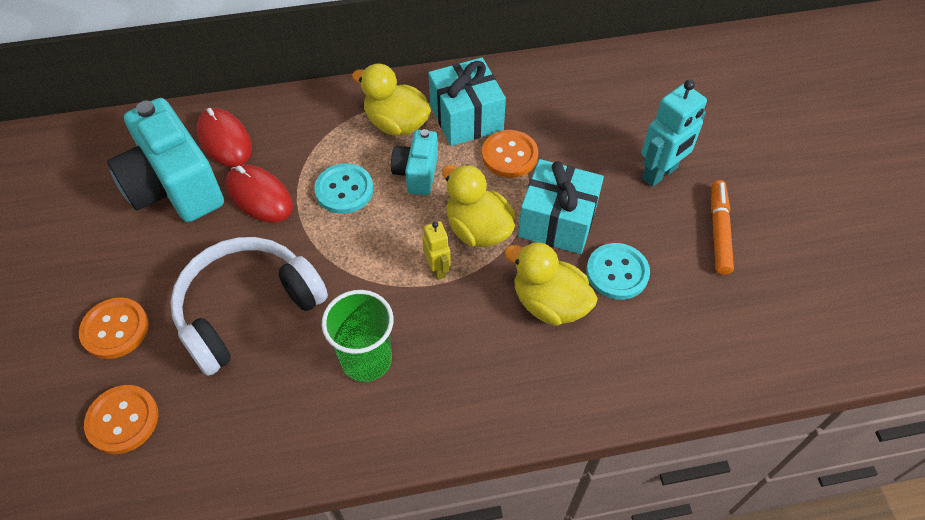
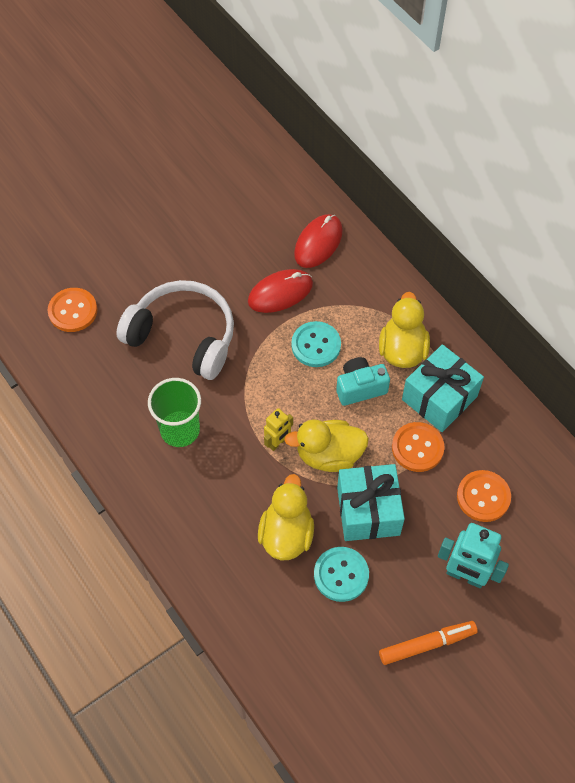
camera: 65 degrees right, 5 degrees up
(115, 329) = (131, 269): orange button -> orange button (483, 497)
(174, 186) = (259, 236): turquoise camera -> none
(259, 196) = (280, 293): red mouse -> red mouse turned 45 degrees clockwise
(478, 229) = (329, 455): yellow duck -> yellow duck turned 120 degrees counterclockwise

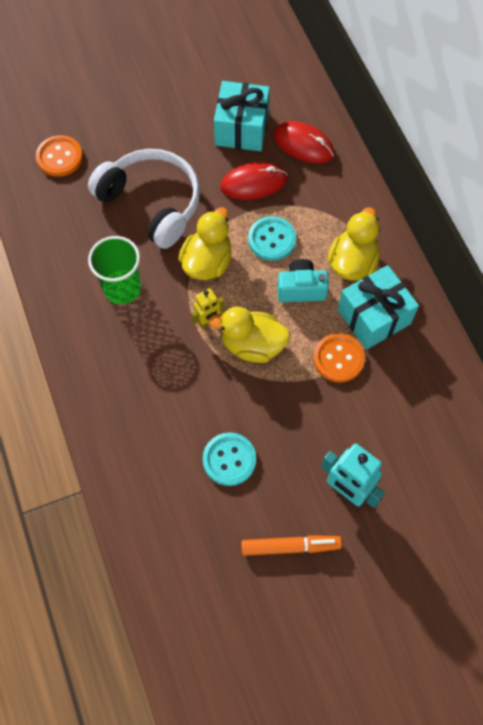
camera: 15 degrees right, 5 degrees up
(286, 534) = (190, 408): yellow duck -> yellow duck (207, 262)
(318, 243) = (303, 144): red mouse -> red mouse turned 75 degrees clockwise
(368, 511) = (273, 406): turquoise gift -> turquoise gift (241, 128)
(483, 497) = (387, 420): orange button -> none

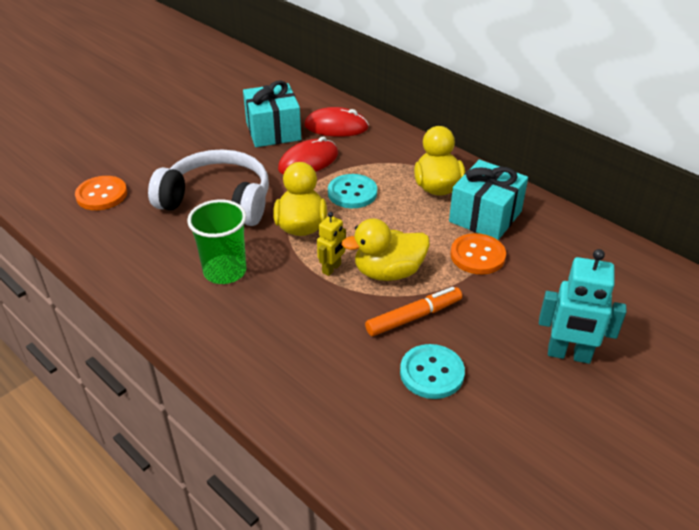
camera: 25 degrees left, 25 degrees down
(290, 546) = (552, 426): orange marker -> orange marker (414, 317)
(301, 289) = (405, 218): turquoise camera -> none

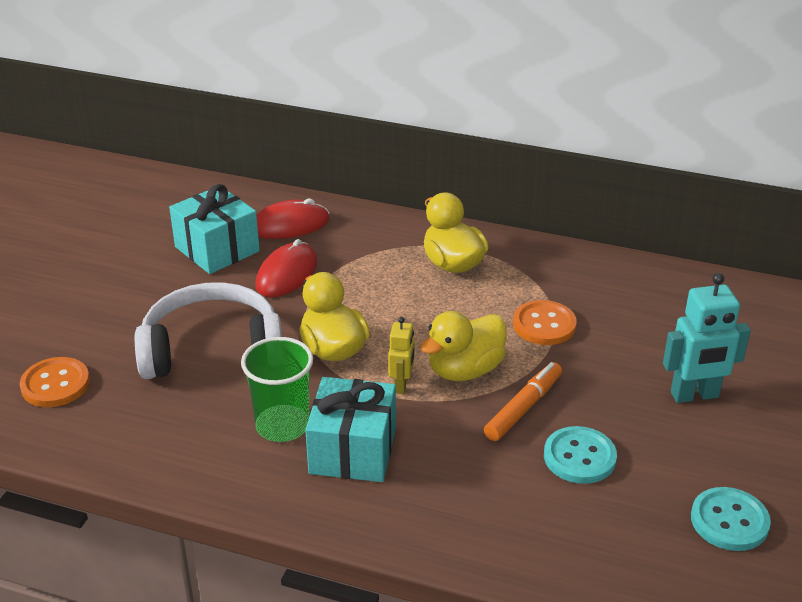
camera: 25 degrees left, 5 degrees down
(352, 193) = (364, 296): turquoise button -> turquoise button (729, 521)
(485, 216) = (524, 281): turquoise gift -> turquoise gift (353, 450)

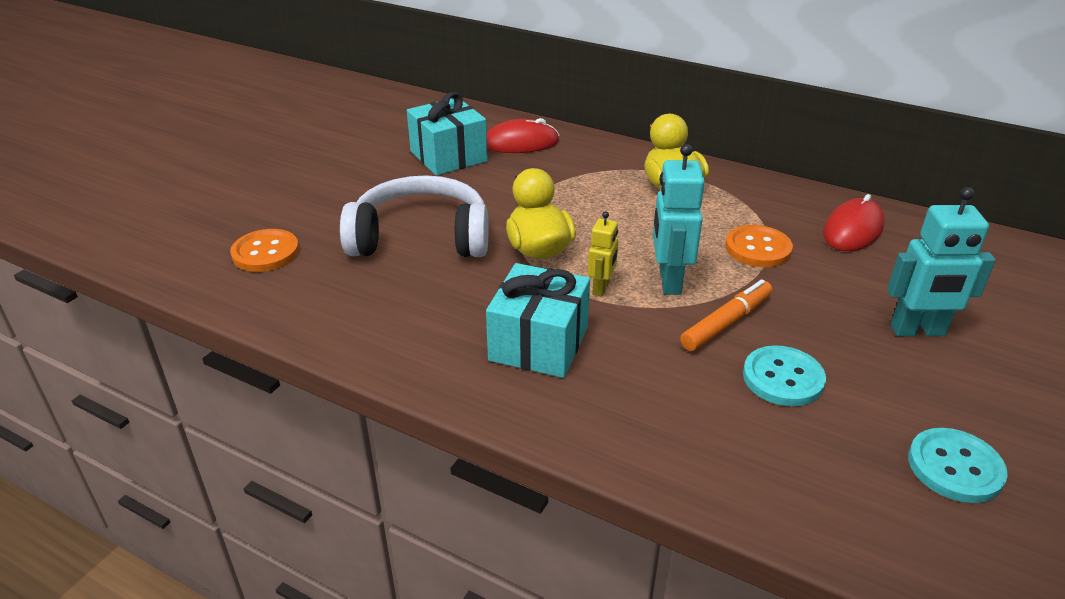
camera: 10 degrees right, 0 degrees up
(282, 425) = (472, 312): green cup -> none
(287, 274) = (508, 182): red mouse -> red mouse (853, 230)
(465, 370) = (669, 281): yellow duck -> turquoise robot

